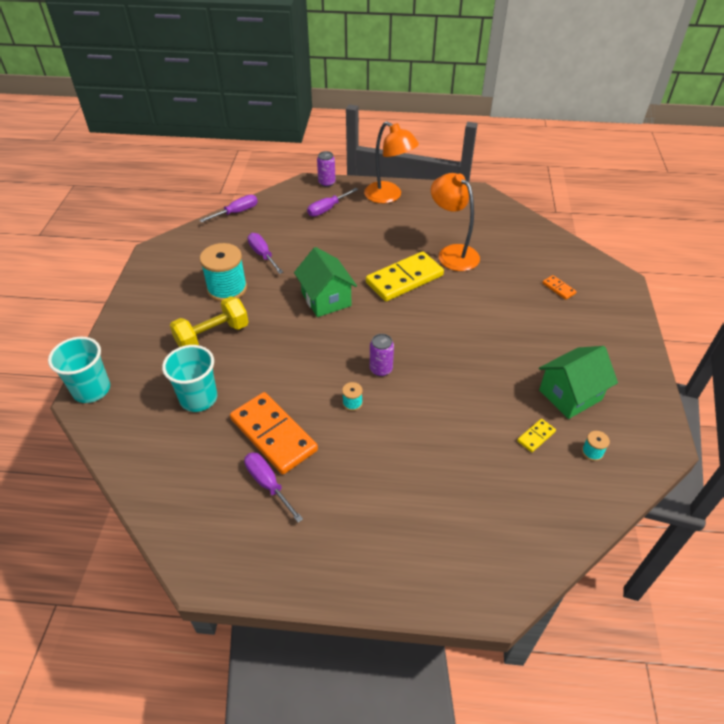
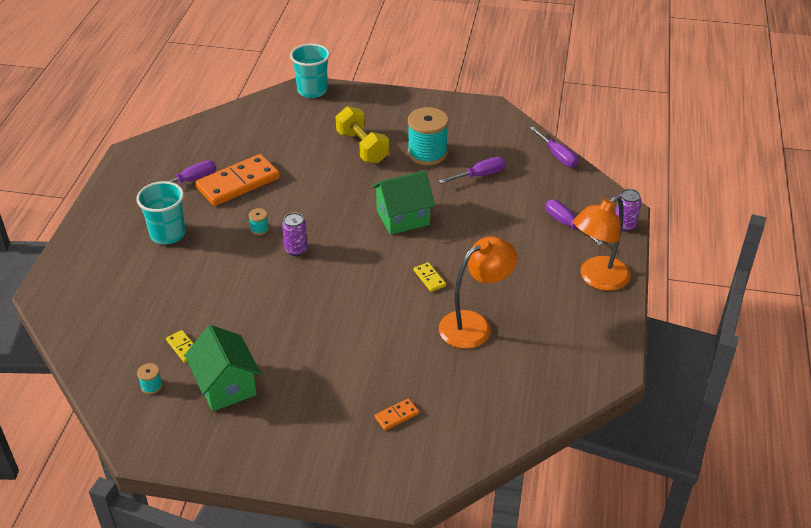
camera: 95 degrees right, 5 degrees down
(198, 398) = (289, 143): turquoise cup -> turquoise cup (168, 234)
(404, 279) = (429, 278): yellow domino -> yellow domino, size x0.43

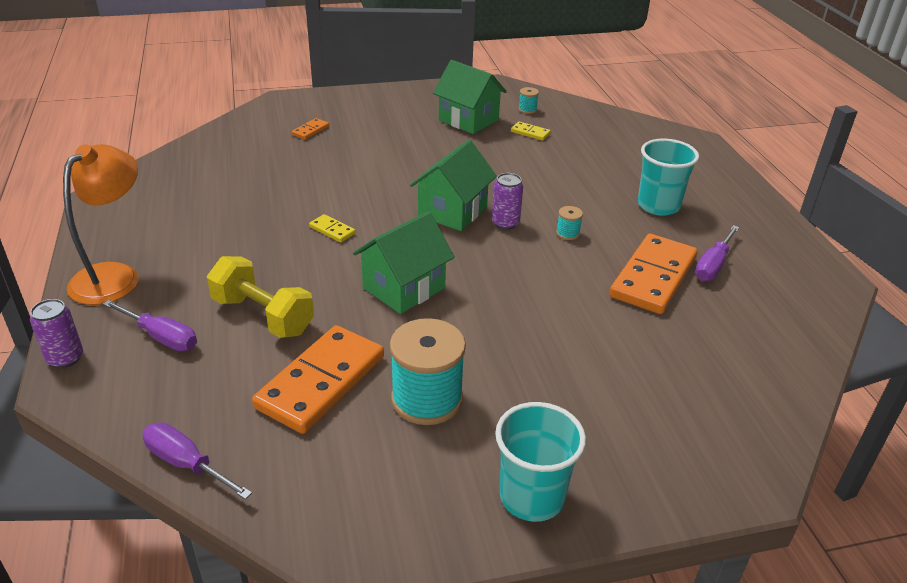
camera: 155 degrees right, 5 degrees down
(312, 90) = (731, 479): turquoise cup -> turquoise cup (532, 497)
(327, 271) = (452, 211): none -> green house
(362, 147) = (539, 380): yellow dumbbell -> yellow dumbbell (263, 316)
(474, 325) = (262, 201): orange lamp -> none
(479, 175) = (321, 382): purple screwdriver -> orange domino

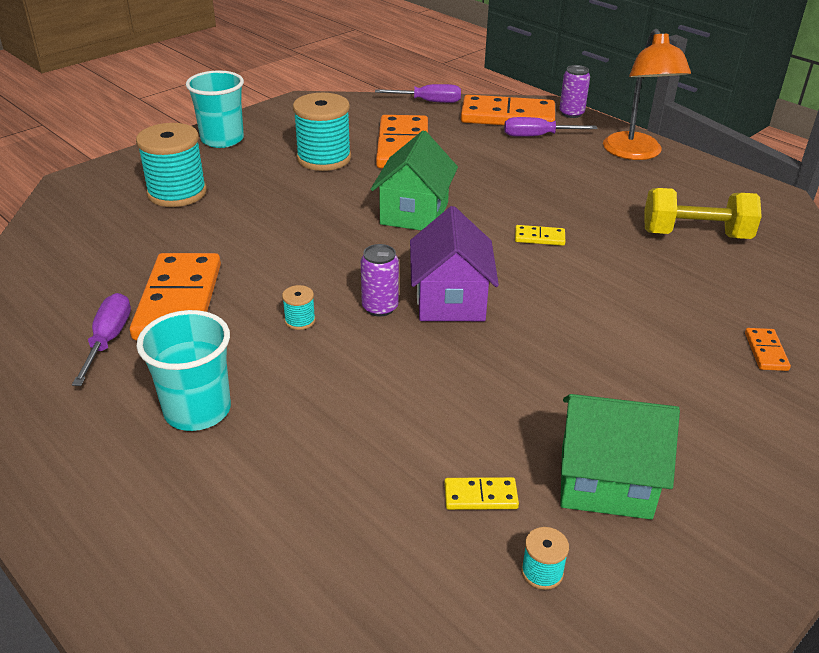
camera: 150 degrees right, 0 degrees up
(139, 385) = (507, 116): none -> orange domino
(263, 316) = (493, 164): yellow dumbbell -> yellow dumbbell (695, 235)
(452, 211) = (450, 300): green house -> purple house
(624, 407) = (177, 193): none -> turquoise spool

